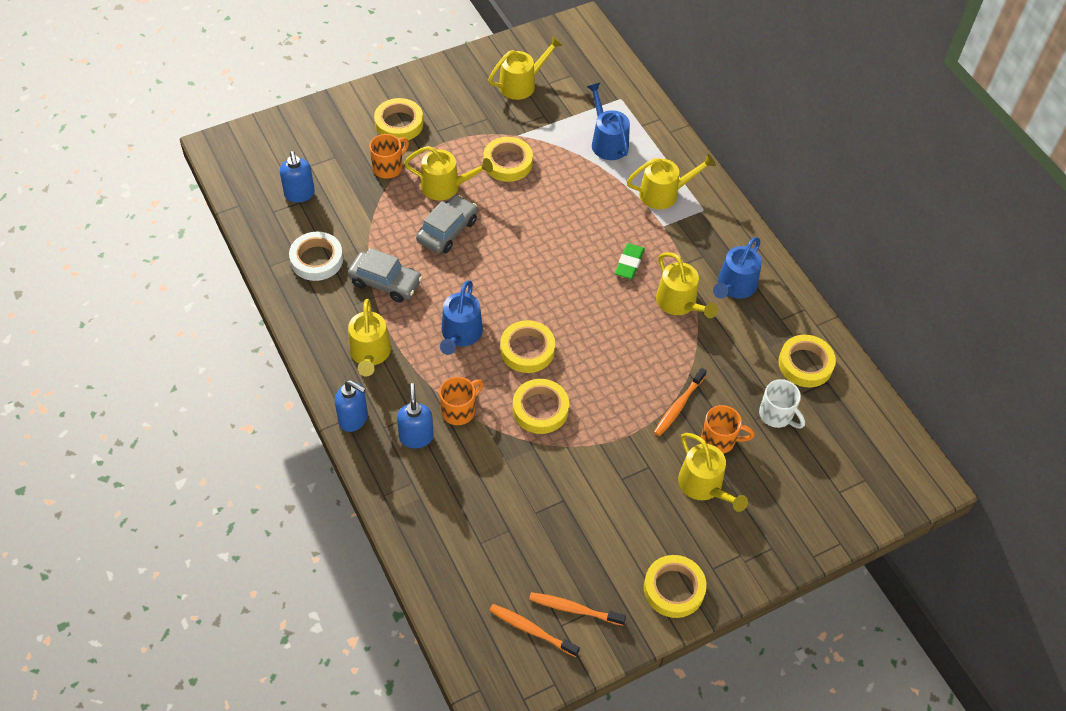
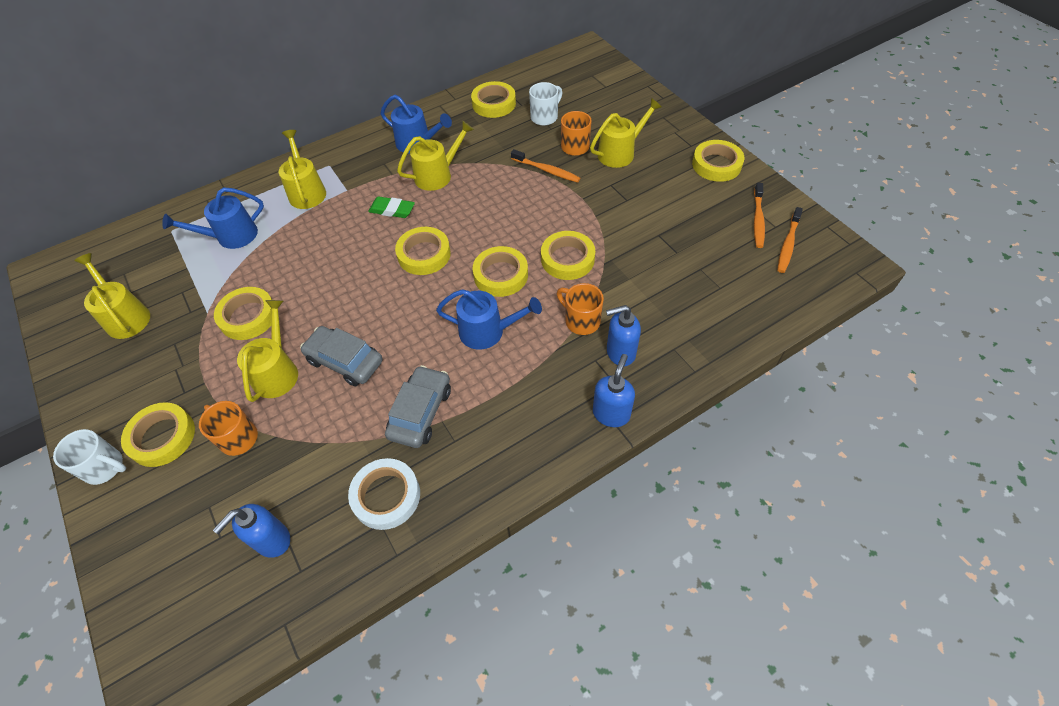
camera: 90 degrees left, 0 degrees up
(299, 194) = (272, 540): blue soap dispenser -> blue soap dispenser turned 150 degrees clockwise
(370, 353) = (523, 412): yellow watering can -> none
(380, 96) = (105, 467): none -> white mug
(563, 288) = (424, 254): none -> yellow tape

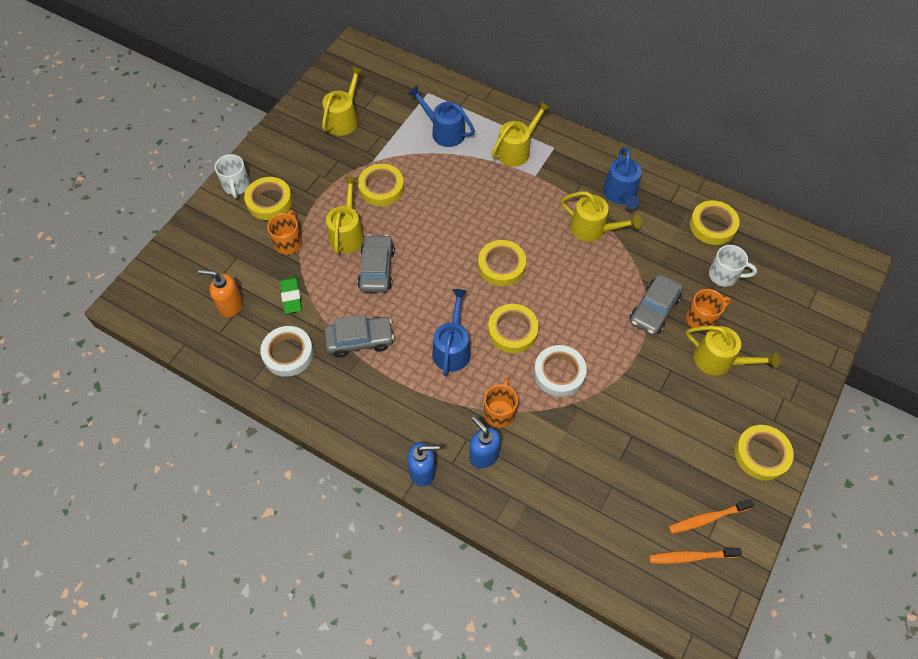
camera: 60 degrees right, 5 degrees up
(272, 540) = (231, 305): blue soap dispenser -> orange soap dispenser
(277, 372) = (347, 233): yellow watering can -> yellow watering can turned 60 degrees counterclockwise
(392, 210) = (533, 218): green eraser -> green eraser (291, 297)
(487, 331) = (452, 348): blue watering can -> blue watering can turned 150 degrees counterclockwise
(547, 170) = (654, 309): orange toothbrush -> grey car
(567, 259) = (559, 373): yellow tape -> white tape

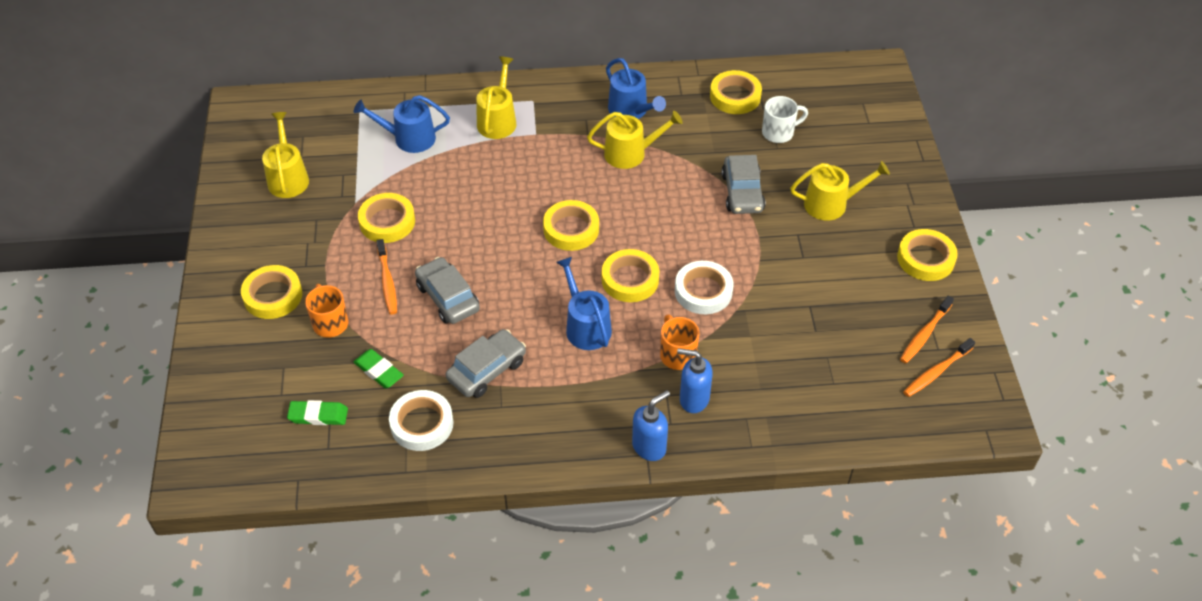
camera: 35 degrees left, 10 degrees down
(231, 305) = (318, 415): orange soap dispenser -> green eraser
(236, 186) = (221, 300): white mug -> none
(347, 233) = (387, 282): yellow watering can -> orange toothbrush
(702, 318) = (789, 178): orange mug -> none

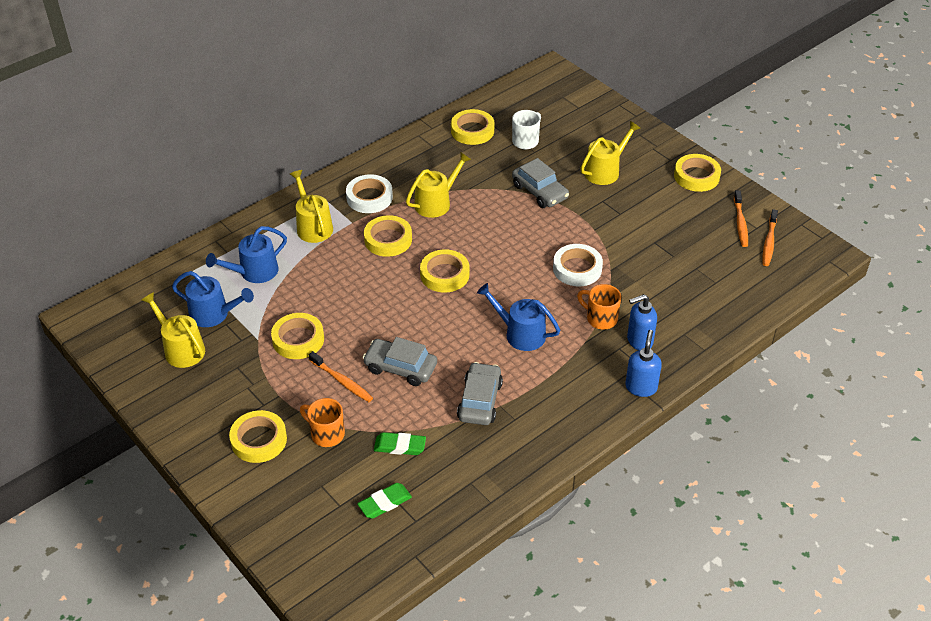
camera: 35 degrees left, 5 degrees down
(422, 424) = (469, 463): white tape -> white tape (369, 197)
(630, 279) = (520, 287): yellow tape -> yellow tape (388, 239)
(631, 111) = (407, 174): blue watering can -> blue watering can (214, 314)

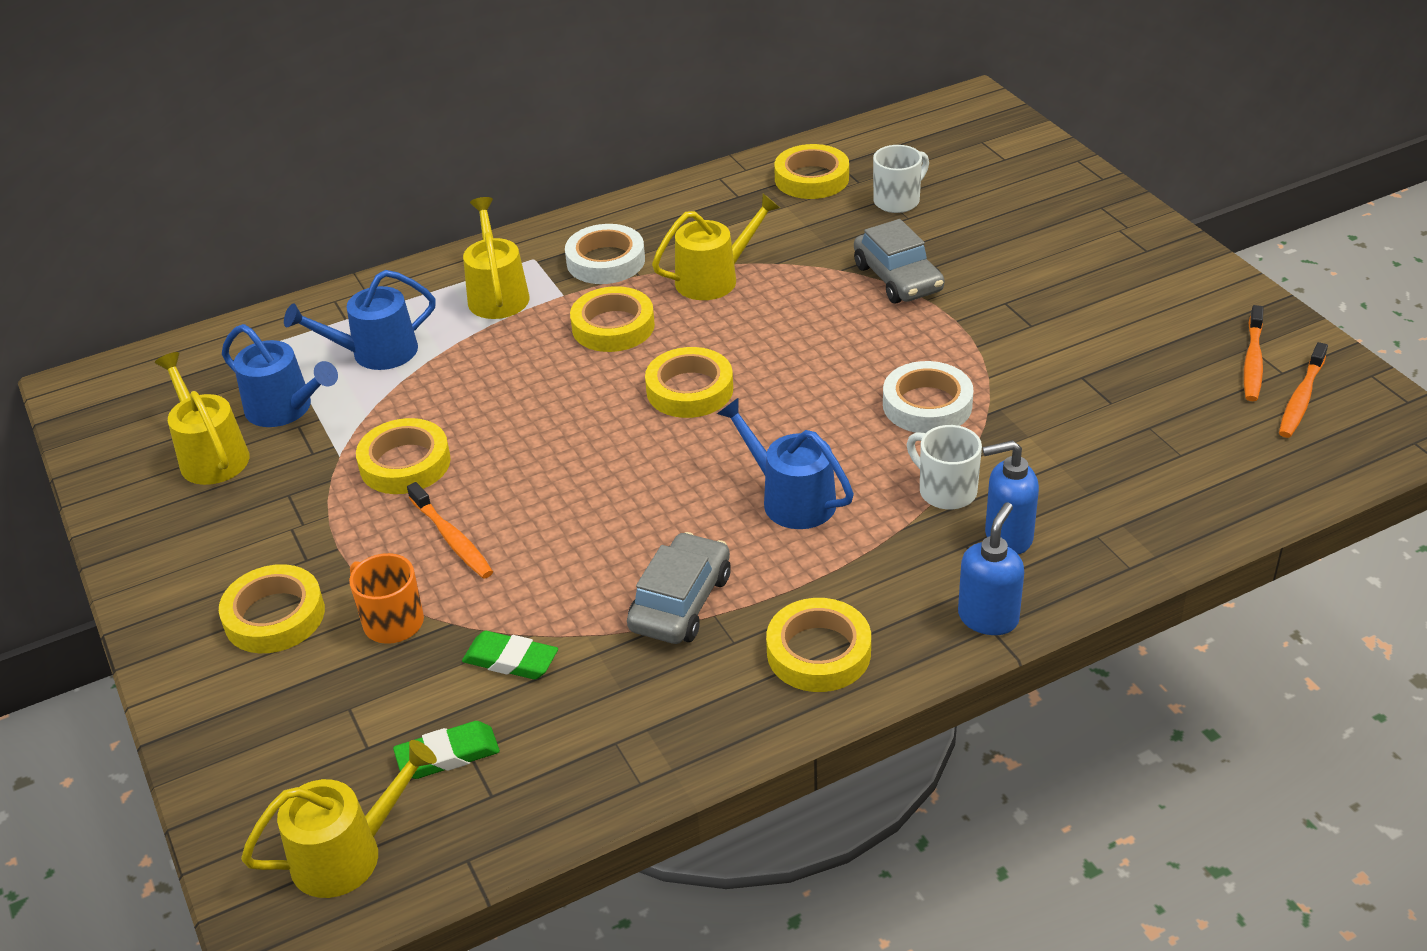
camera: 15 degrees right, 5 degrees down
(400, 368) = (560, 529): grey car -> none
(600, 318) = (945, 491): orange mug -> white mug
(605, 171) = (1023, 257): yellow watering can -> yellow watering can (347, 854)
(696, 176) = (1188, 280): yellow tape -> yellow tape (818, 652)

